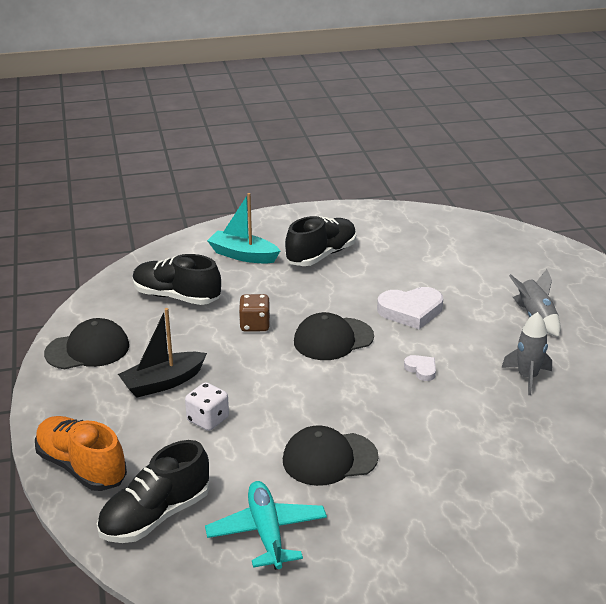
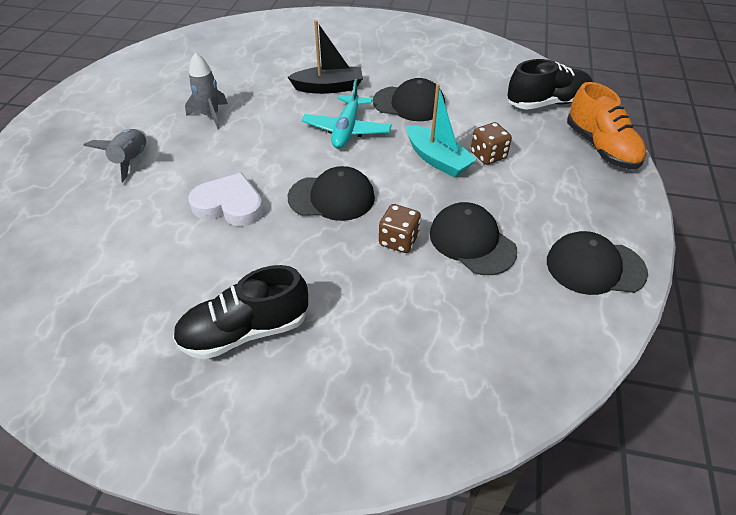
camera: 155 degrees left, 15 degrees up
(163, 382) = (518, 201): black boat -> black boat (328, 88)
(176, 297) = (472, 318): black shoe -> none
(194, 340) = (472, 242): none -> black cap
(208, 419) = (488, 155): white dice -> brown dice
(243, 255) = (348, 374): turquoise boat -> turquoise boat (437, 159)
(266, 532) = (476, 77): turquoise plane -> turquoise plane (347, 130)
(421, 369) = (283, 145): white heart -> none

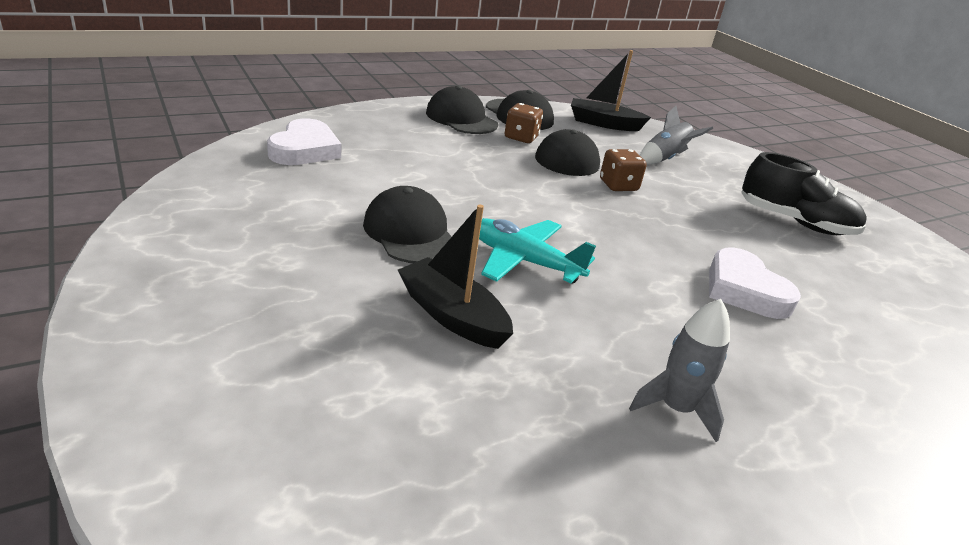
camera: 135 degrees left, 15 degrees down
(131, 161) = (855, 425): grey rocket -> grey rocket (665, 159)
(332, 197) = (632, 232): black cap -> black cap (461, 118)
(347, 130) = (524, 261): turquoise plane -> turquoise plane turned 120 degrees counterclockwise
(437, 159) = (492, 191): turquoise boat -> none
(488, 155) = (448, 167): brown dice -> brown dice (521, 137)
(547, 103) = (305, 149): black shoe -> white heart
(548, 342) = (603, 123): none -> black boat
(601, 147) = (362, 120): orange shoe -> none

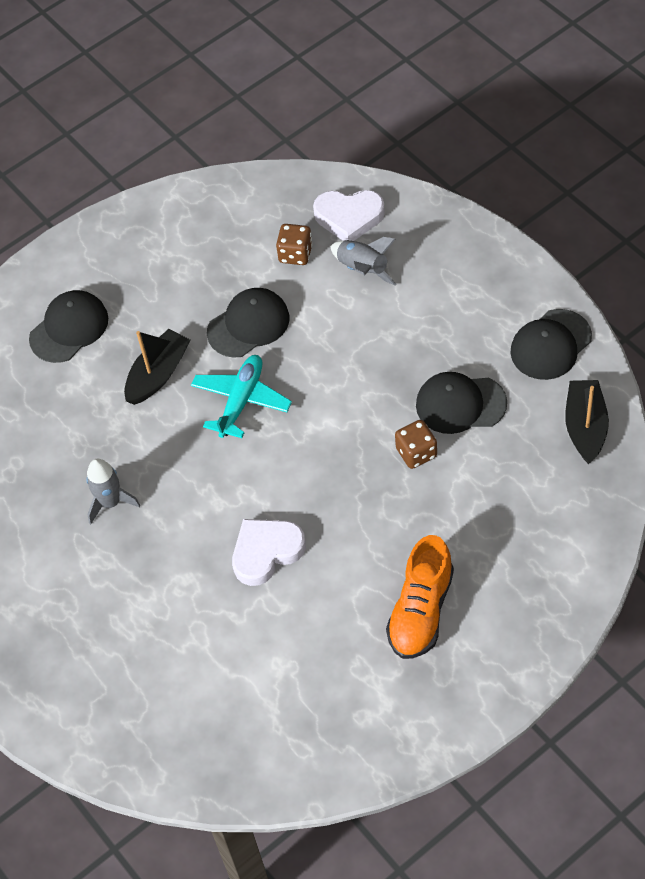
camera: 90 degrees right, 25 degrees up
(461, 118) = (501, 299): black cap -> black cap (69, 328)
(521, 137) = (485, 358): brown dice -> brown dice (295, 254)
(665, 159) = (515, 493): grey rocket -> grey rocket (362, 269)
(795, 222) = (421, 611): black shoe -> orange shoe

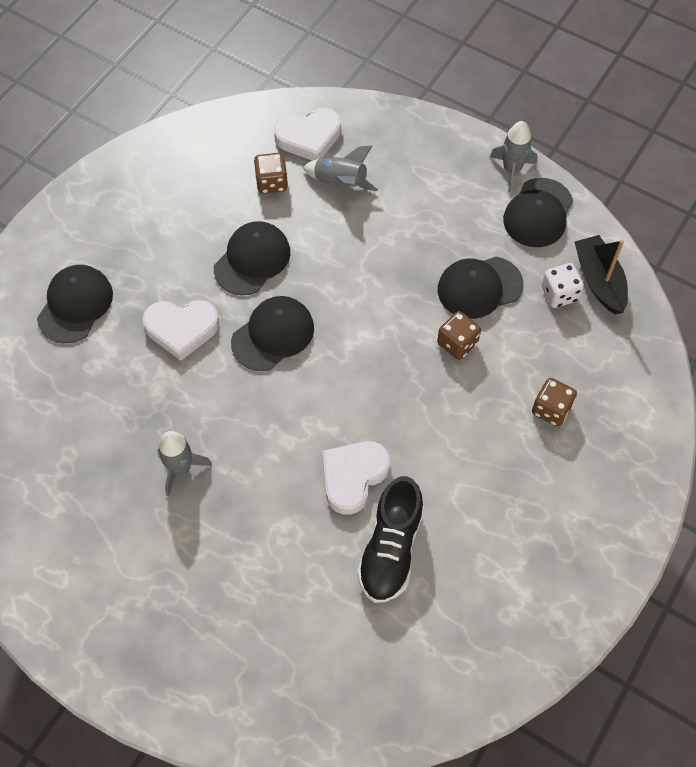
camera: 25 degrees left, 5 degrees up
(158, 374) = (181, 329): black boat -> white heart
(241, 401) = (273, 335): turquoise plane -> black cap
(276, 627) = (390, 549): none -> black shoe
(421, 611) = (521, 494): orange shoe -> none
(484, 539) = (551, 409): none -> brown dice
(539, 430) = (559, 294): none -> white dice
(541, 295) = (512, 170): none -> grey rocket

